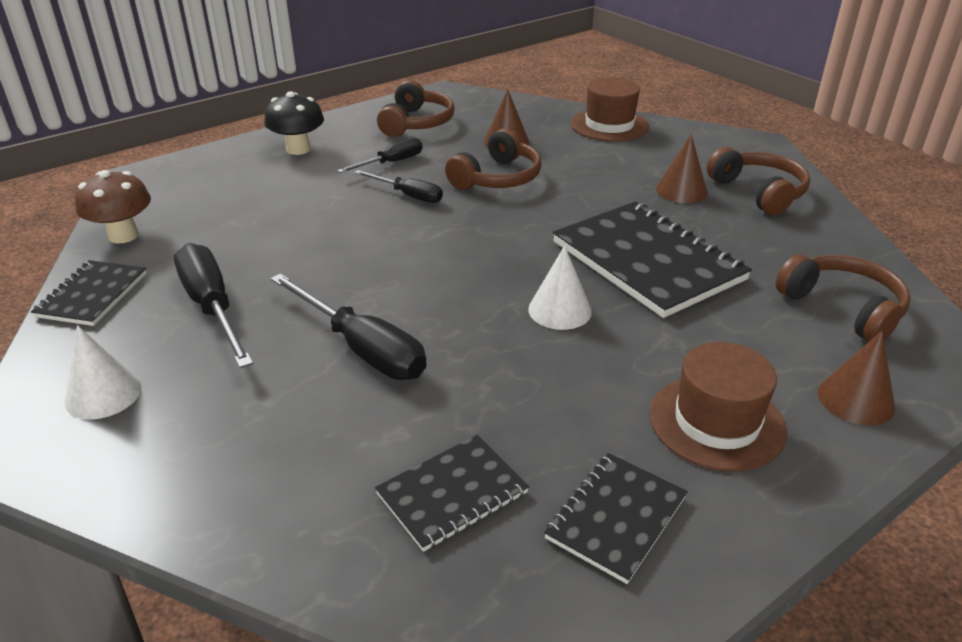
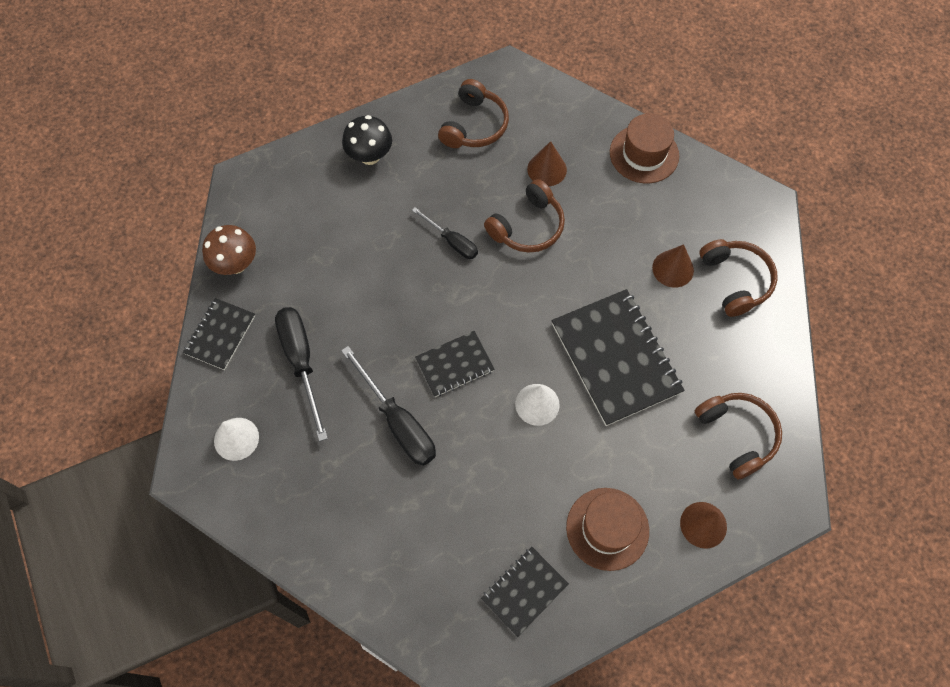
camera: 10 degrees right, 30 degrees up
(391, 163) = (444, 190): black screwdriver -> none
(452, 494) = (436, 557): black notebook -> black notebook (454, 365)

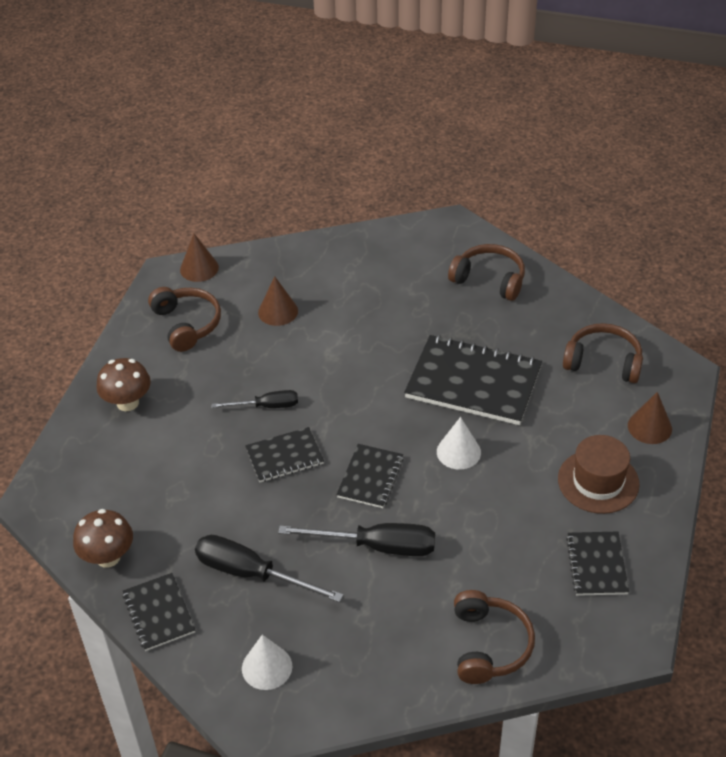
camera: 45 degrees left, 20 degrees down
(370, 156) = (127, 403): black mushroom -> brown mushroom
(419, 293) = (284, 456): none -> black notebook
(527, 226) = (310, 355): brown headphones -> brown headphones (489, 645)
(644, 154) = (334, 253): brown hat -> none
(673, 269) = (441, 303): brown cone -> brown cone (199, 268)

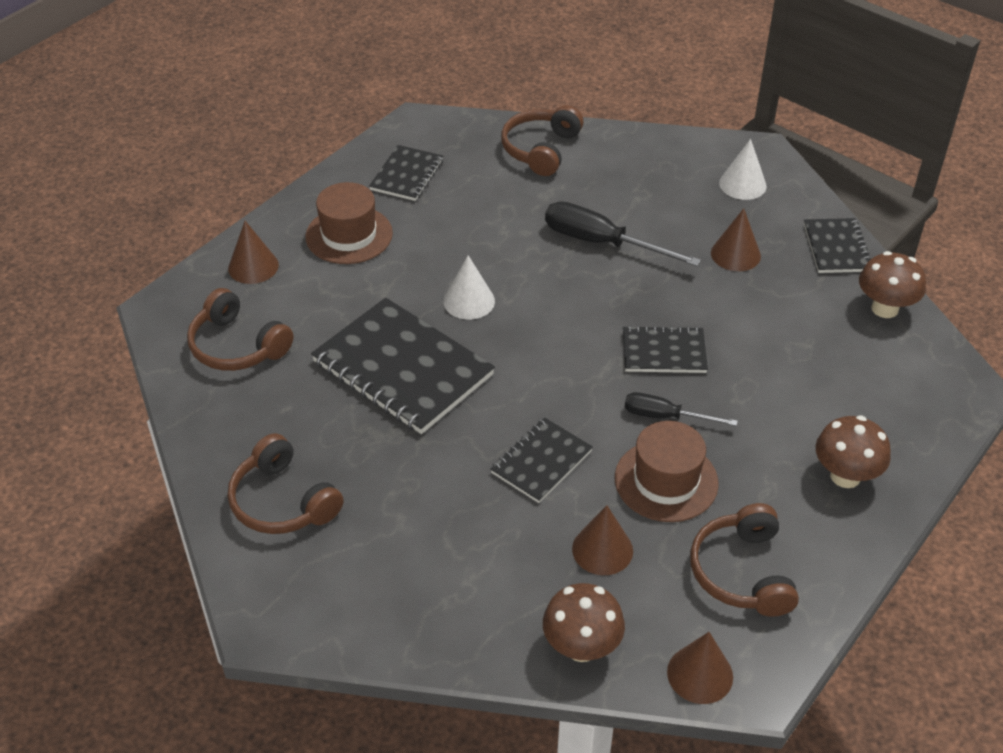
camera: 160 degrees left, 0 degrees up
(251, 363) = (666, 481): none -> brown hat
(252, 574) = (735, 254): black screwdriver -> brown cone
(270, 261) = (581, 647): none -> brown mushroom
(370, 477) = (577, 304): black notebook -> black notebook (541, 462)

